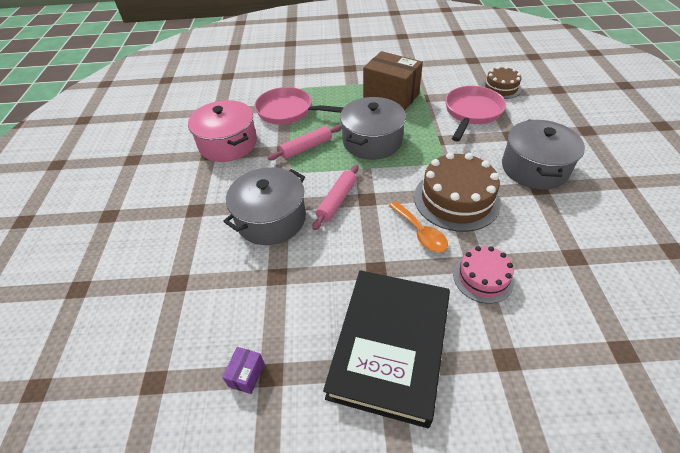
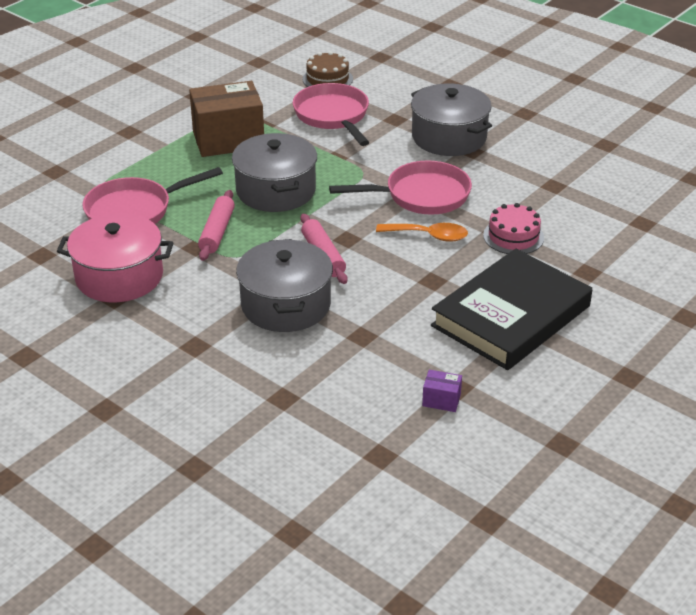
camera: 50 degrees left, 10 degrees down
(246, 375) = (441, 400): purple box -> purple box turned 45 degrees counterclockwise
(390, 346) = (511, 316): black book -> black book turned 75 degrees clockwise
(456, 199) = (421, 196): brown cake -> pink pan

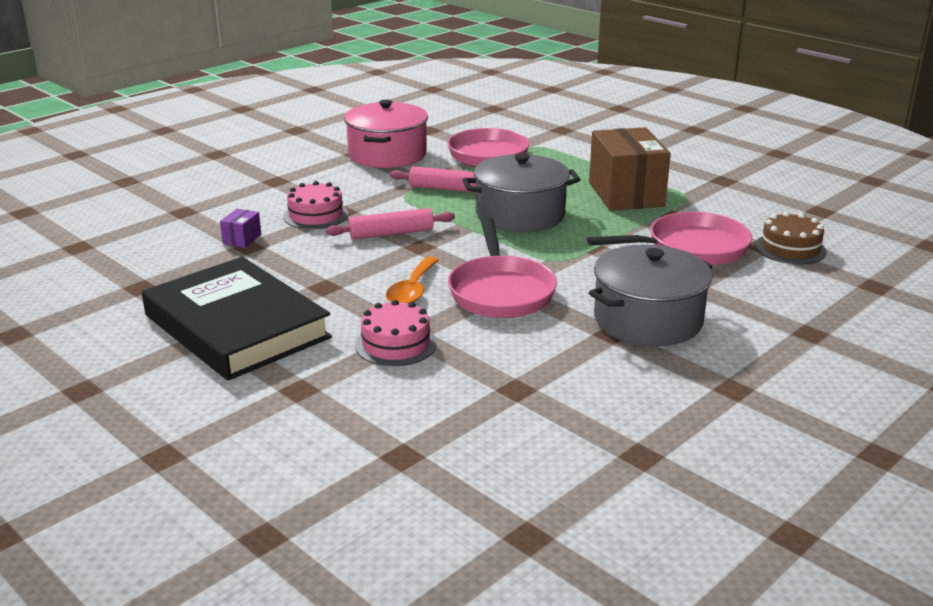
camera: 95 degrees right, 10 degrees down
(286, 305) = (316, 215): grey pot -> pink cake
(441, 400) = (127, 277): purple box -> purple box (242, 239)

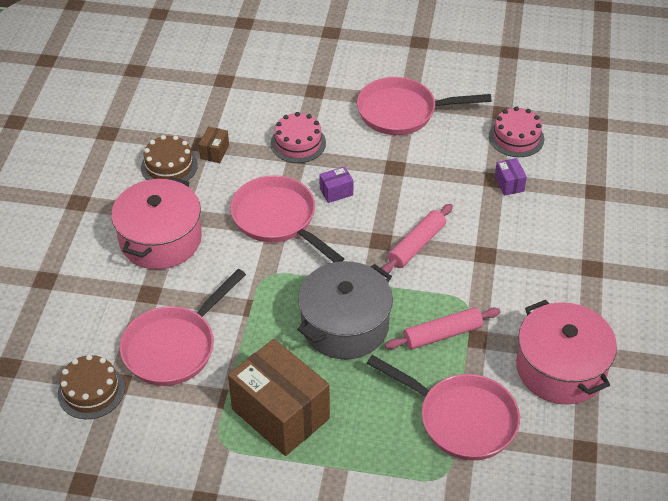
camera: 145 degrees right, 20 degrees up
(237, 326) = (402, 112): black book -> pink pan
(316, 215) = (498, 238): pink cake -> pink cake (516, 137)
(412, 290) = (336, 192): orange spoon -> purple box
(508, 374) = (214, 152): none -> brown box
(581, 381) = (169, 166): none -> brown cake
(648, 320) = (160, 239): grey pot -> pink pot

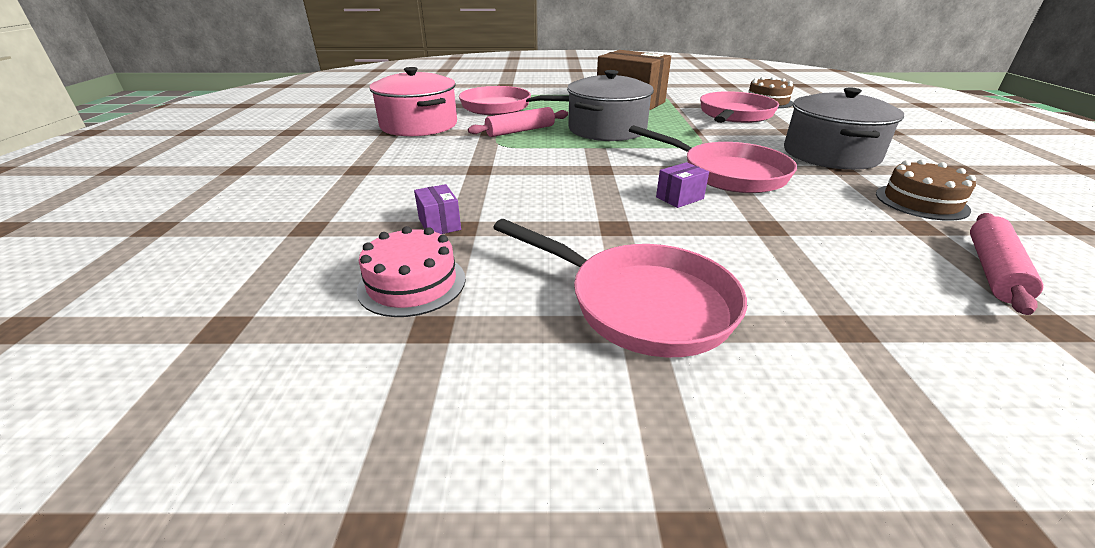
camera: 170 degrees right, 15 degrees down
(160, 239) = (830, 154): pink pot -> grey pot
(214, 152) = (887, 220): brown box -> none
(298, 143) = (783, 240): pink cake -> none
(402, 112) = (641, 304): pink pan -> pink pan turned 45 degrees clockwise
(416, 245) = (558, 169): pink rolling pin -> pink rolling pin (993, 270)

